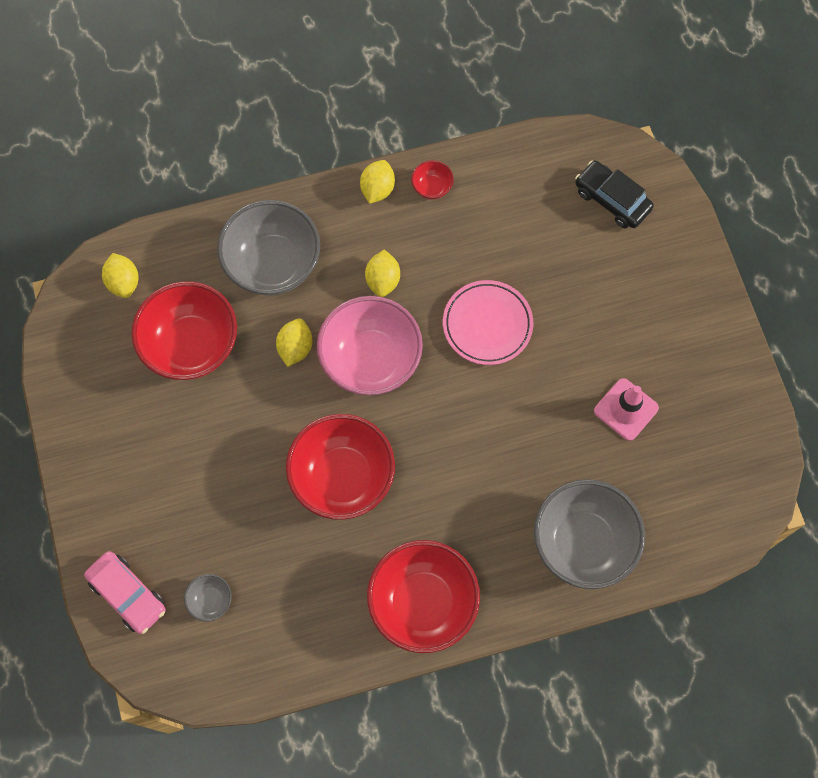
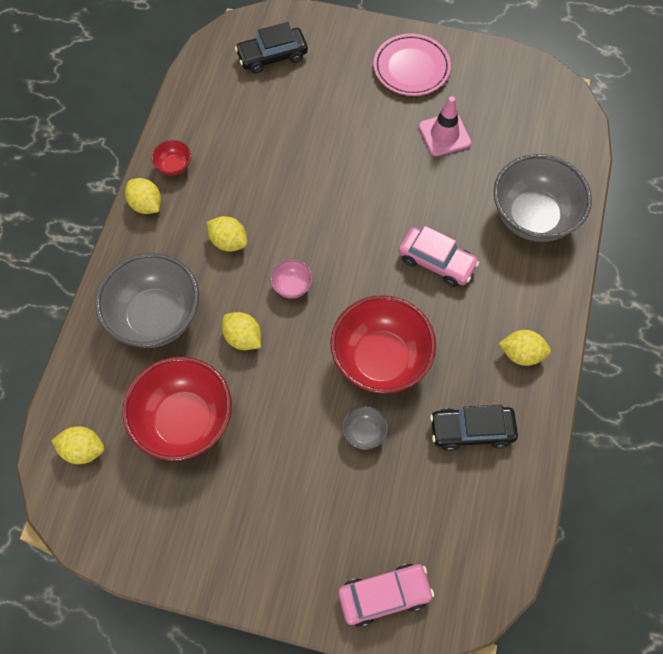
camera: 60 degrees left, 5 degrees down
(210, 600) = (429, 523): grey bowl -> grey bowl (364, 433)
(318, 594) = (471, 431): none -> black car
(371, 360) = (292, 286): pink bowl -> pink bowl, size x0.43
(422, 603) = (521, 354): red bowl -> yellow lemon
(475, 475) = (436, 262): none -> pink car
(487, 324) = (317, 188): pink plate -> pink plate (411, 68)

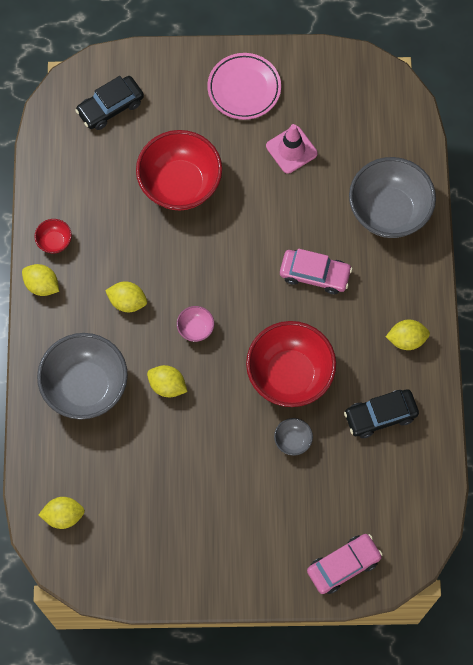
camera: 15 degrees left, 5 degrees up
(184, 421) = (140, 470): red bowl -> red bowl (180, 184)

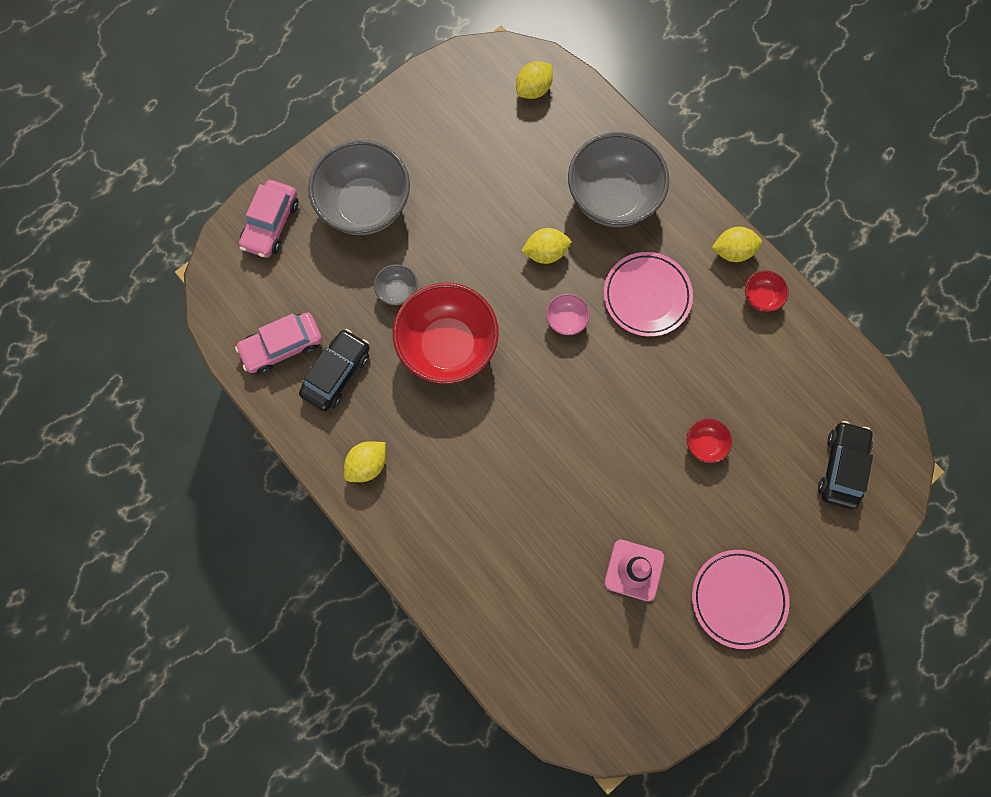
camera: 140 degrees right, 5 degrees up
(127, 302) = (646, 296): yellow lemon -> pink plate
(180, 184) = (704, 444): red bowl -> red bowl, size x0.43
(315, 274) = (503, 458): pink car -> pink car (282, 346)
(388, 211) = (486, 583): grey bowl -> grey bowl (365, 206)

